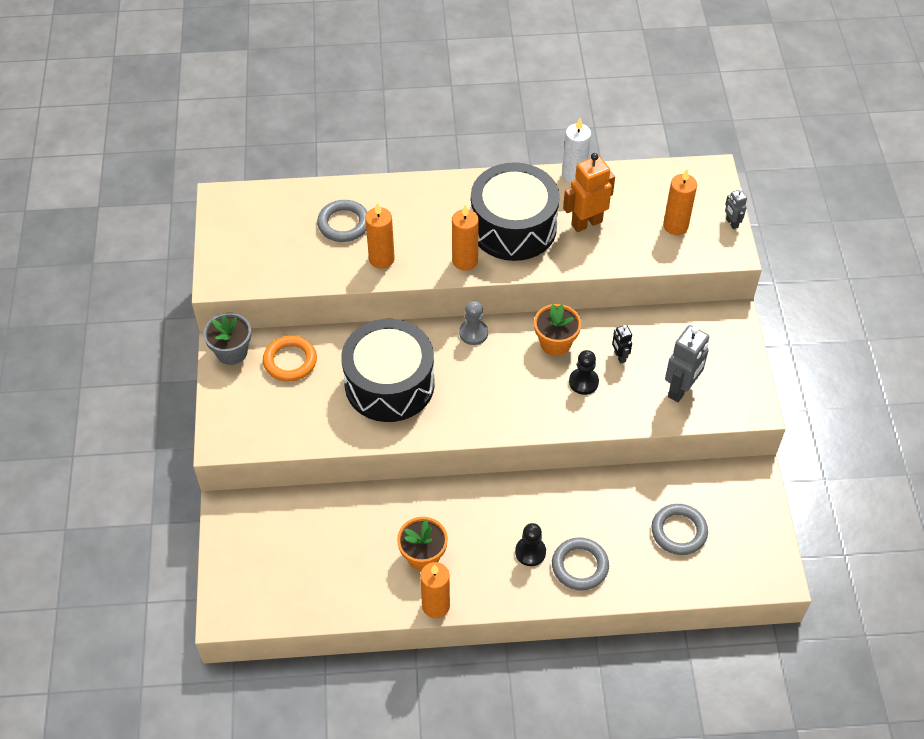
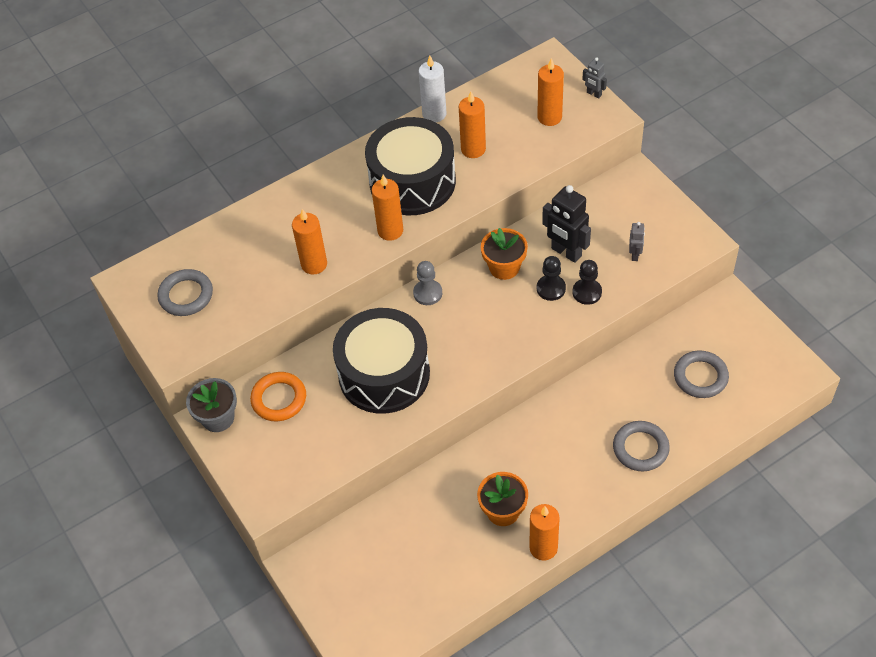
camera: 25 degrees left, 0 degrees up
(343, 224) = (257, 250): grey ring -> grey ring (186, 295)
(530, 552) = (591, 459): black pawn -> black pawn (587, 292)
(586, 223) = (473, 149): orange robot -> orange candle
(619, 356) = (566, 252): black robot -> black robot, size x1.96
(681, 389) = (635, 255): grey robot -> grey robot, size x0.51

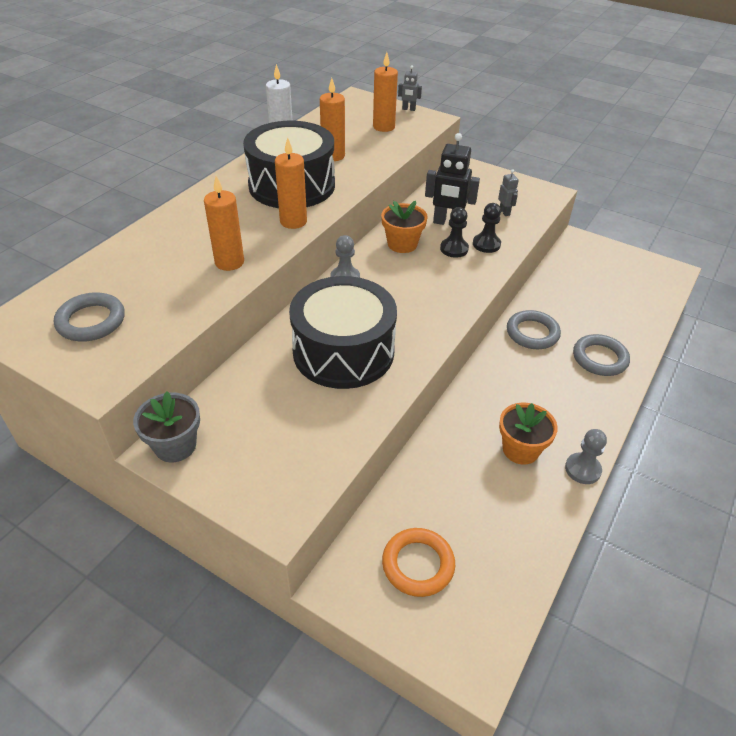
camera: 30 degrees left, 10 degrees down
(279, 399) = (240, 406): orange ring -> orange ring (418, 564)
(543, 548) = (582, 469): orange candle -> grey pawn
(700, 377) = (602, 294): grey ring -> grey ring (532, 333)

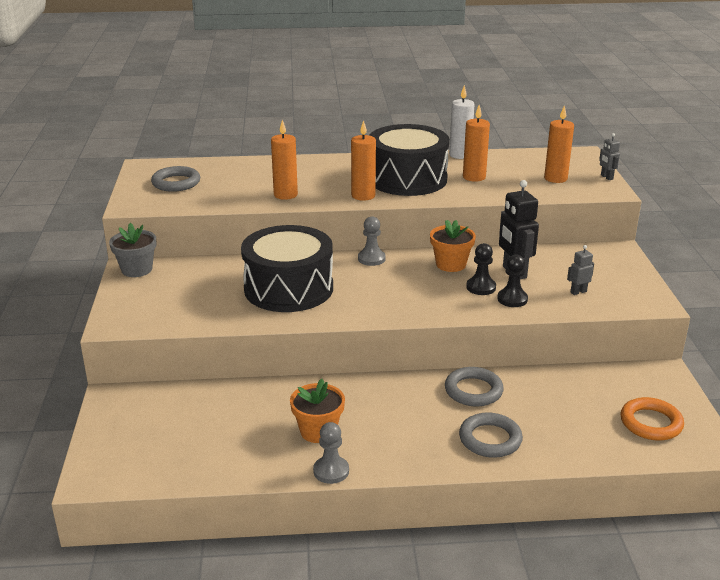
camera: 55 degrees right, 15 degrees down
(418, 564) = (156, 422): orange ring -> orange ring (651, 423)
(504, 212) = (578, 292): grey robot -> grey robot turned 150 degrees counterclockwise

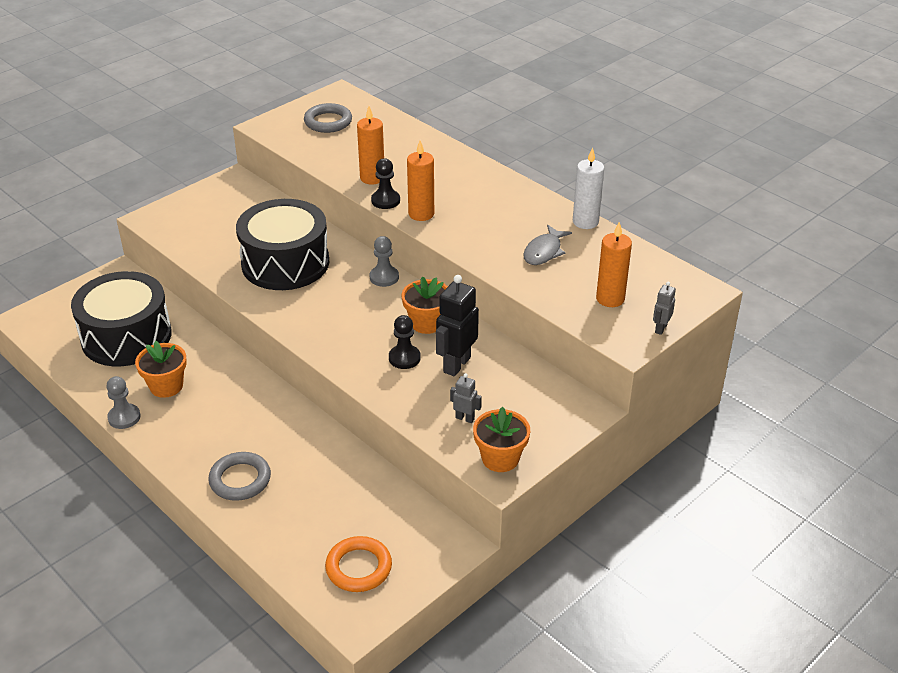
camera: 50 degrees right, 10 degrees up
(137, 269) = (234, 183): grey flower pot -> none
(407, 179) = (488, 219): black drum -> black drum (126, 336)
(473, 391) = (301, 439): grey ring -> none
(474, 177) = (544, 252): orange candle -> grey fish
(512, 299) = (404, 385): black pawn -> black pawn (385, 200)
(636, 296) = (500, 458): none -> orange flower pot

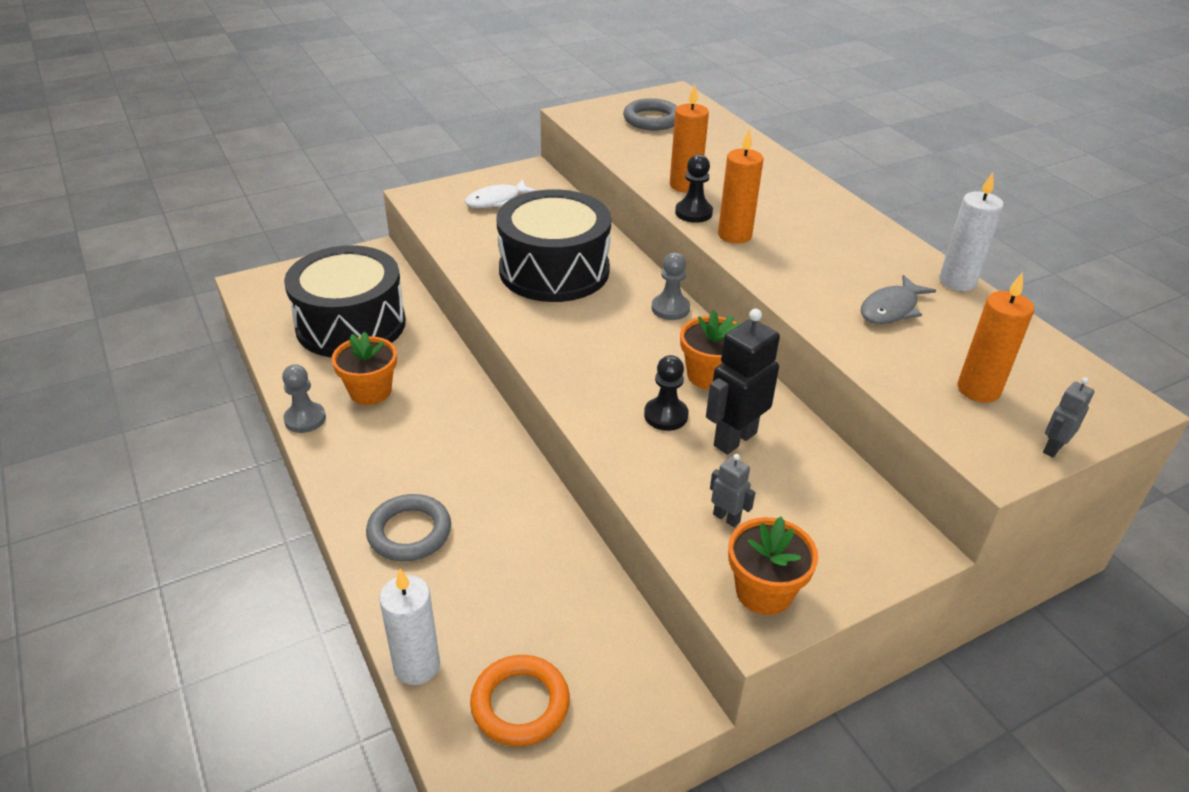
camera: 15 degrees right, 0 degrees up
(216, 211) = (497, 200): none -> white fish
(281, 561) = (417, 665): none -> white candle

